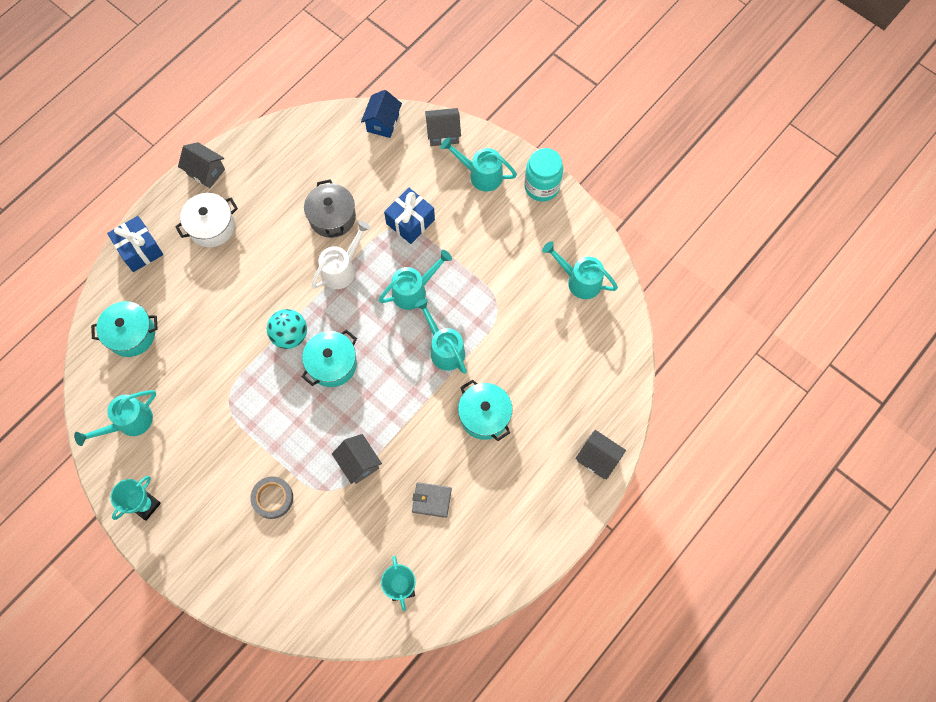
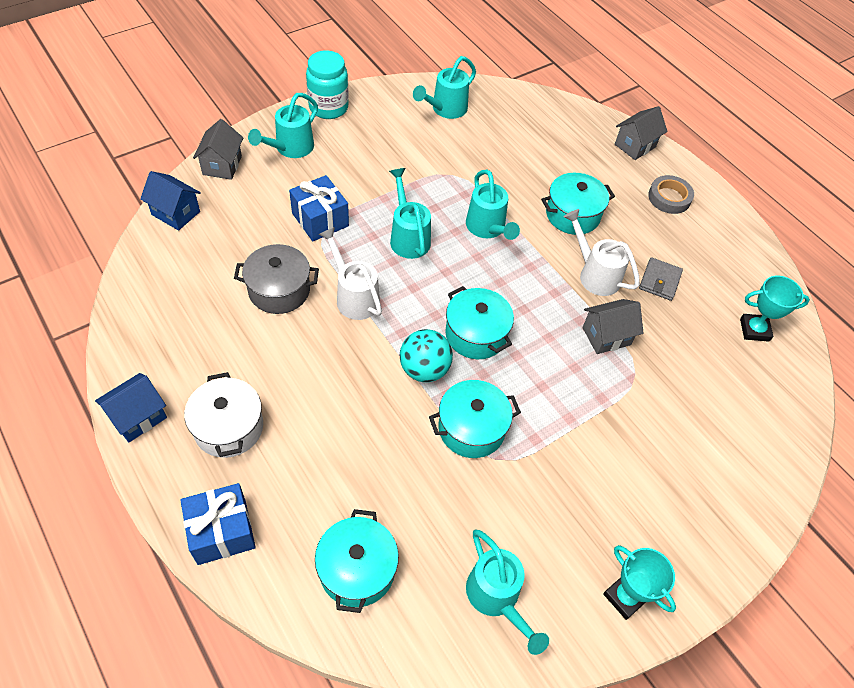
camera: 80 degrees left, 15 degrees down
(206, 172) = (138, 417): grey house -> blue house
(249, 379) = (471, 428): none -> turquoise pot
(272, 498) = (636, 435): grey tape -> grey tape (669, 198)
(421, 445) = (595, 274): none -> white watering can
(444, 349) = (487, 228): turquoise watering can -> turquoise watering can turned 90 degrees counterclockwise

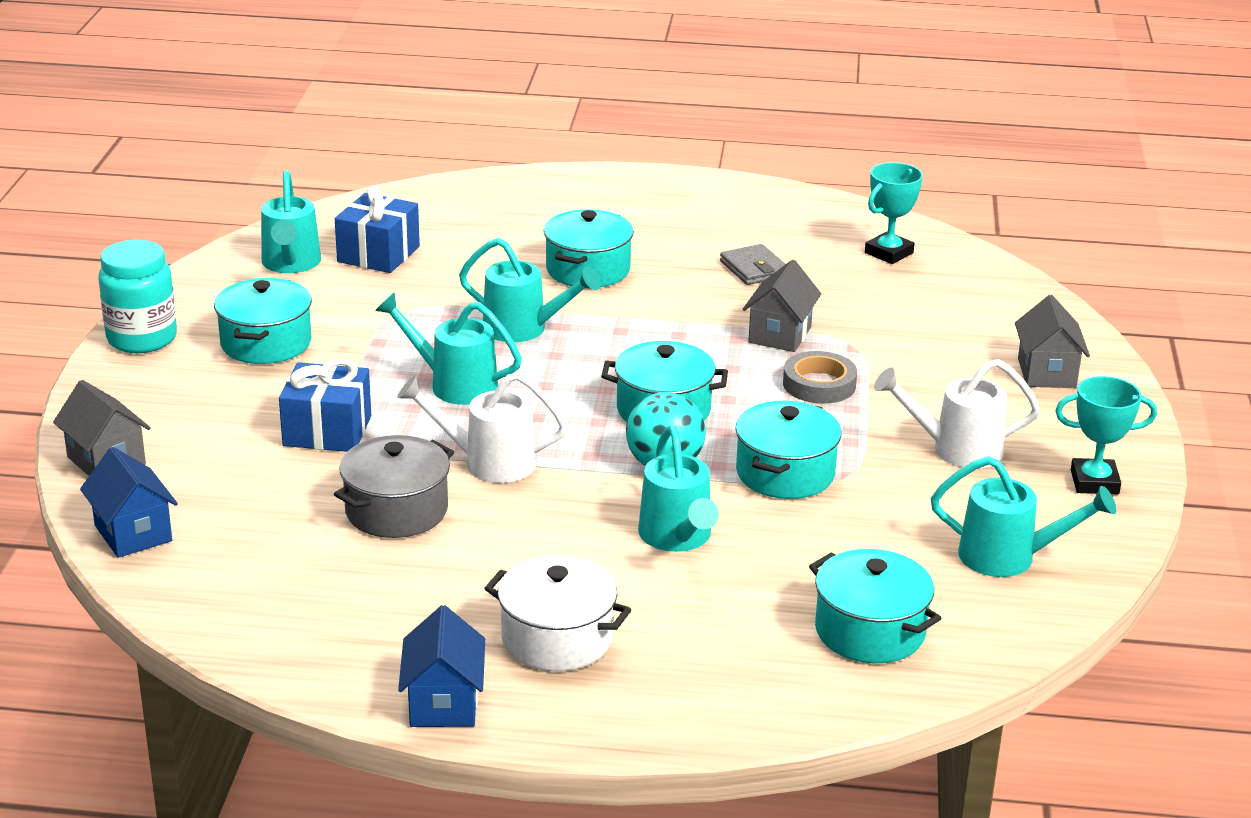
camera: 45 degrees left, 25 degrees down
(176, 213) = (133, 533): blue house -> blue house turned 75 degrees clockwise
(222, 531) = (702, 706): blue gift -> blue gift (378, 254)
(290, 148) = (166, 397): turquoise watering can -> turquoise watering can (677, 537)
(370, 148) = (266, 343): none -> turquoise pot
(595, 274) = (690, 299): white watering can -> white watering can (956, 449)
(635, 146) = (550, 185): grey house -> grey house (1046, 373)
(669, 198) = (654, 205): grey tape -> grey tape (819, 384)

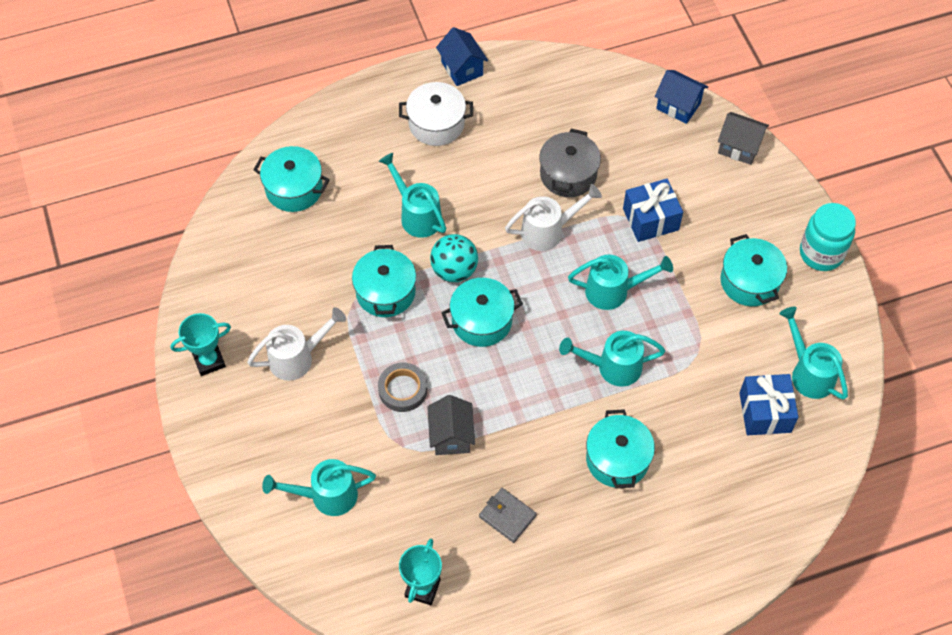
camera: 155 degrees right, 30 degrees up
(1008, 557) = (241, 272): turquoise watering can -> turquoise watering can (327, 496)
(1046, 373) = (264, 469): grey house -> none

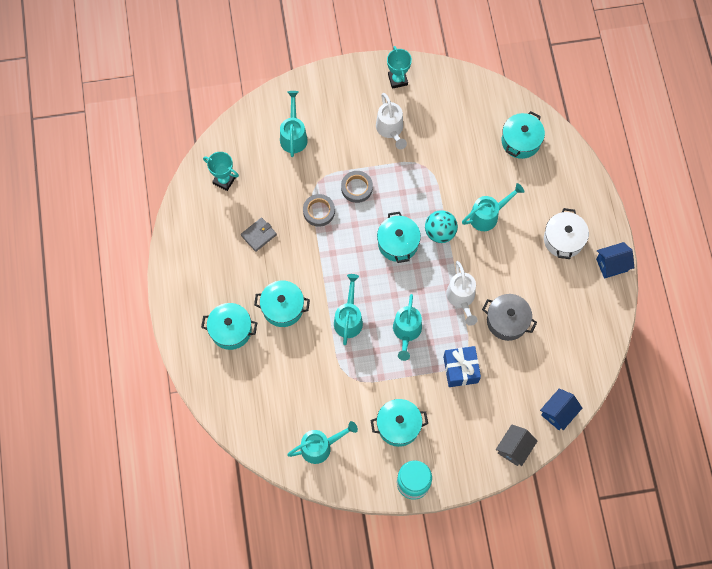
camera: 100 degrees right, 10 degrees up
(385, 292) = (430, 187): turquoise pot -> turquoise pot (231, 330)
(451, 436) = (319, 211): grey house -> grey tape
(765, 412) = (297, 409): blue gift -> none

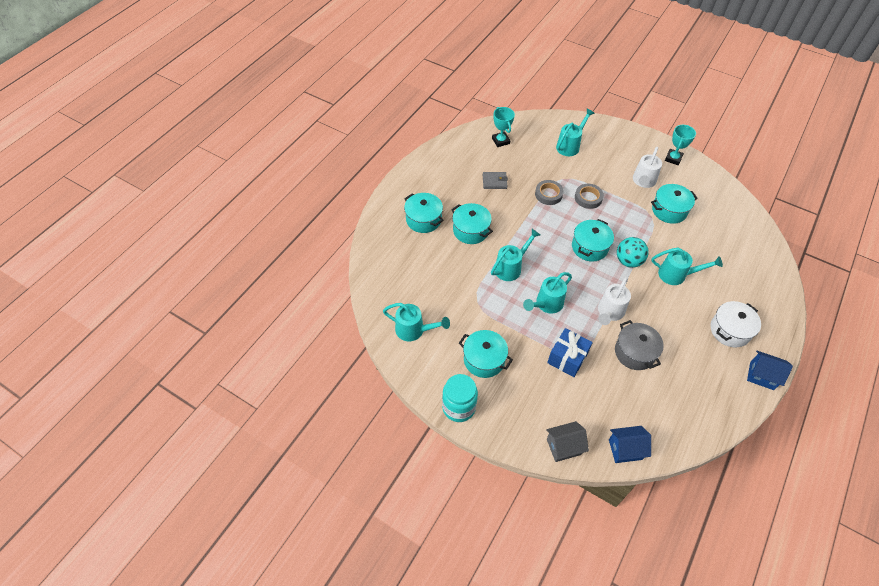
camera: 40 degrees right, 15 degrees down
(520, 141) = (743, 247): turquoise pot -> turquoise pot (669, 210)

